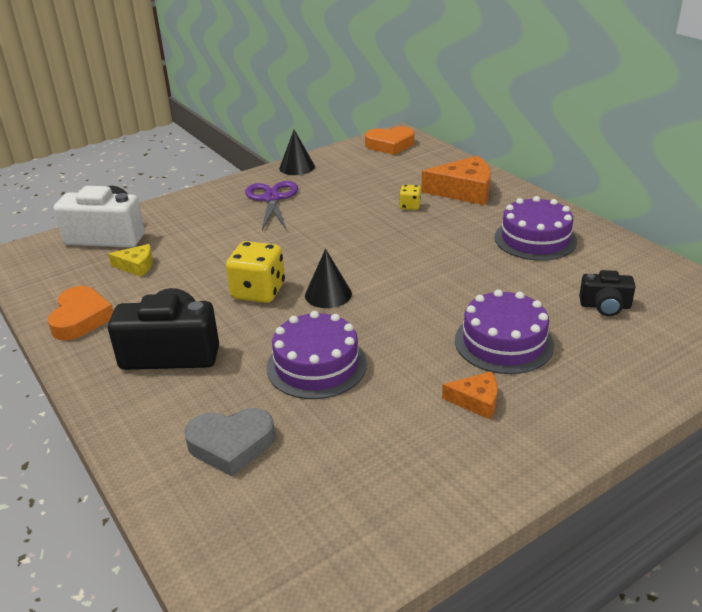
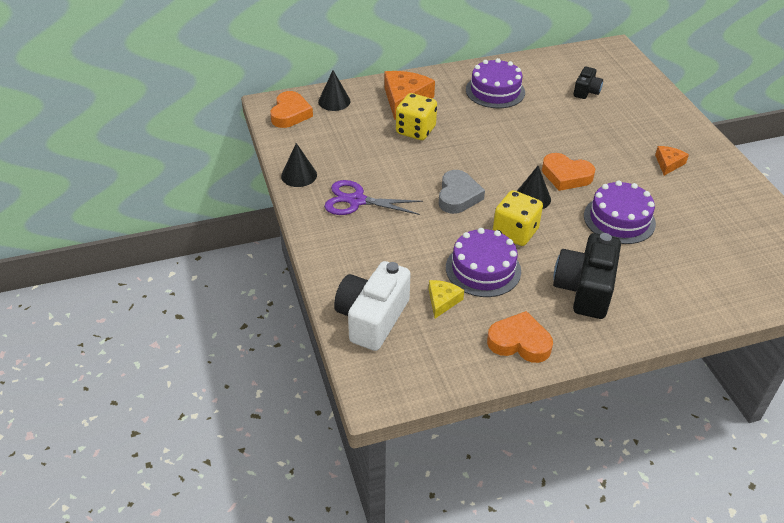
camera: 75 degrees left, 10 degrees up
(231, 445) = (695, 270): grey heart -> grey heart (458, 196)
(387, 313) = (566, 176): none -> orange heart
(410, 206) = (415, 131): yellow dice -> yellow dice, size x1.97
(428, 158) = (334, 101): none -> black cone
(503, 342) = (613, 138): purple cake -> purple cake (483, 269)

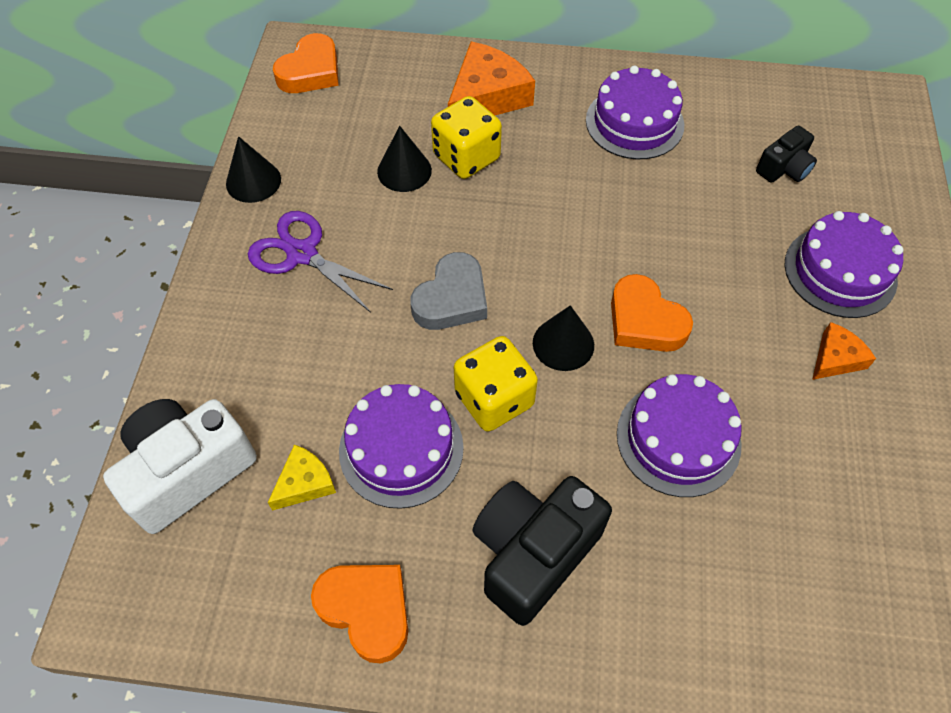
camera: 25 degrees right, 15 degrees up
(334, 101) = (384, 68): black cone -> black cone (404, 171)
(644, 127) = (840, 271): none -> purple cake

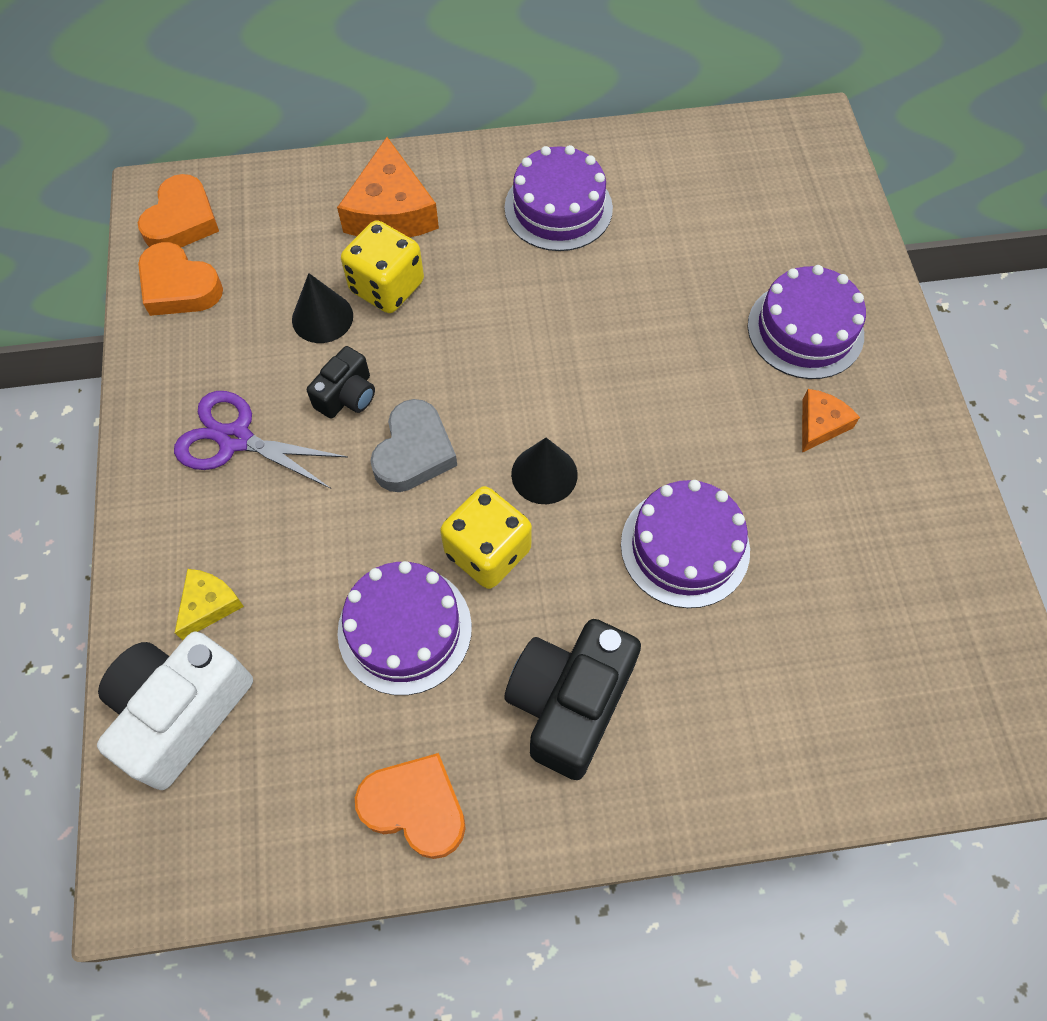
camera: 15 degrees left, 5 degrees up
(253, 181) = (154, 367): black cone -> none
(304, 483) = (312, 692): yellow cheese -> yellow cheese (209, 605)
(487, 97) = (391, 211): orange cheese -> orange cheese turned 150 degrees clockwise
(644, 321) = (621, 429): orange heart -> orange heart (179, 287)
(784, 168) = (725, 228): black camera -> black camera (347, 395)

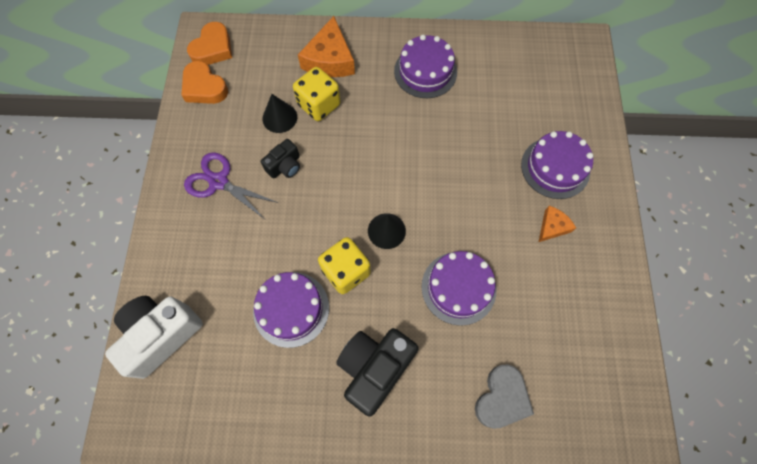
camera: 10 degrees right, 5 degrees up
(209, 605) = (187, 276): yellow cheese -> none
(414, 452) = (316, 205): grey heart -> grey heart (501, 398)
(415, 807) = (278, 413): orange heart -> none

